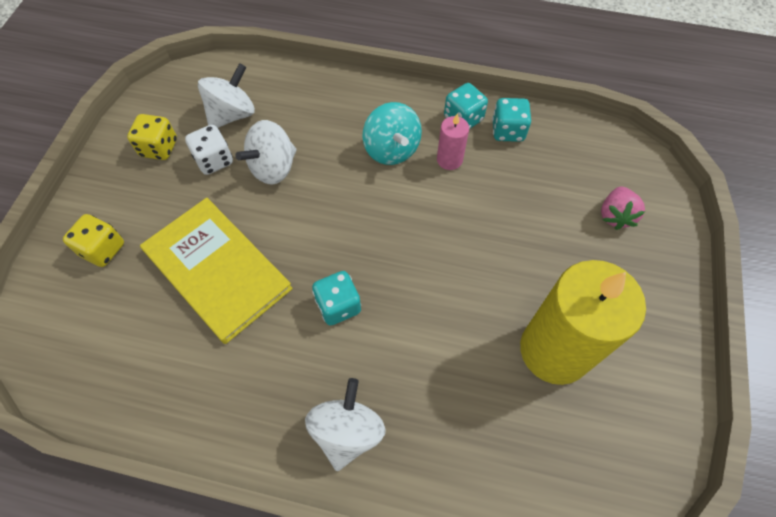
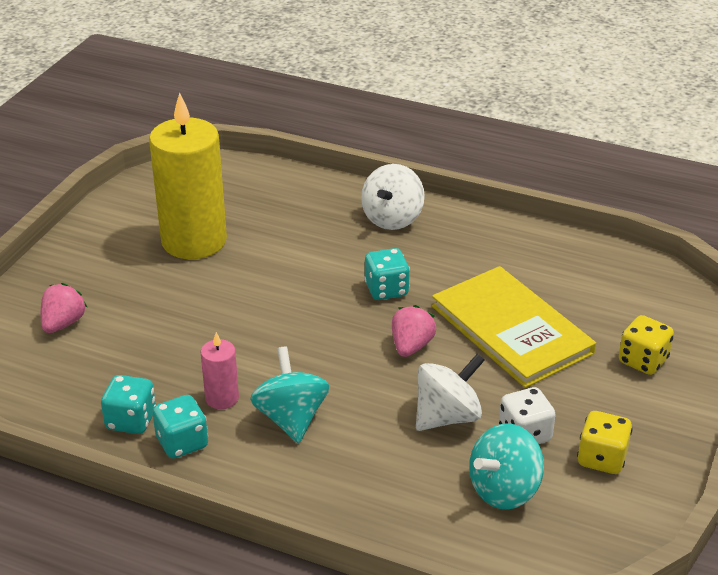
camera: 170 degrees left, 25 degrees down
(232, 115) = (504, 490): white spinning top -> turquoise spinning top
(307, 235) = (411, 346): none -> pink strawberry

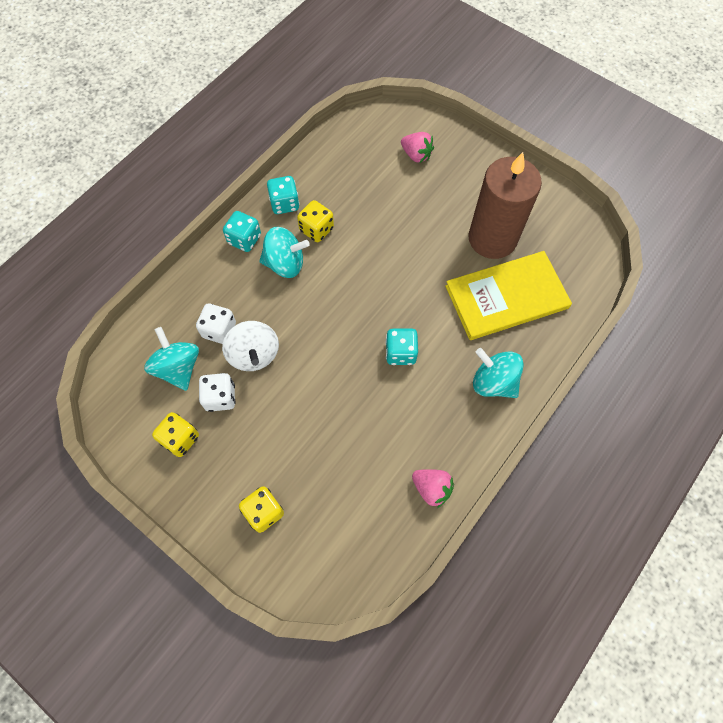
camera: 105 degrees right, 30 degrees up
(131, 420) = (312, 181): turquoise dice -> turquoise dice (244, 239)
(194, 241) = (492, 238): yellow candle -> brown candle
(222, 398) = (316, 229): pink candle -> yellow dice
(392, 219) = (493, 382): white spinning top -> turquoise spinning top
(411, 346) = (331, 352): pink strawberry -> pink strawberry (431, 488)
(426, 461) = (219, 330): none -> white dice
(511, 329) = (329, 427): yellow book -> yellow book (506, 297)

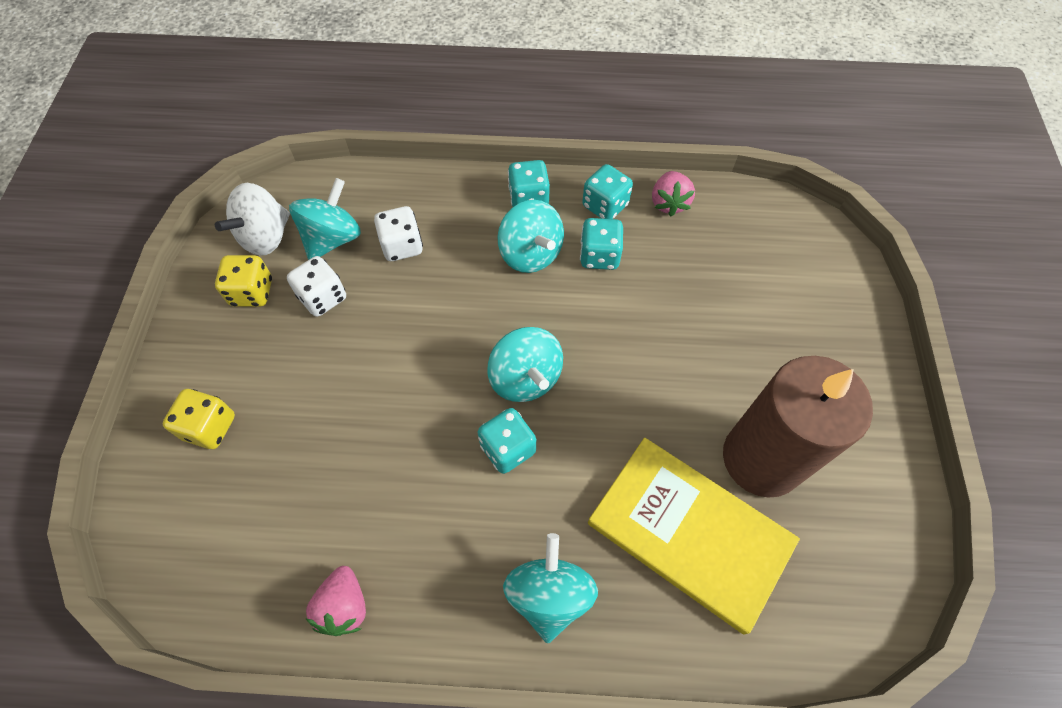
camera: 55 degrees right, 5 degrees down
(254, 354) = (396, 296): white spinning top -> white spinning top (266, 237)
(316, 229) = (599, 256): yellow dice -> turquoise dice
(365, 317) = (525, 378): none -> turquoise spinning top
(416, 155) = (796, 293): pink strawberry -> pink strawberry (669, 203)

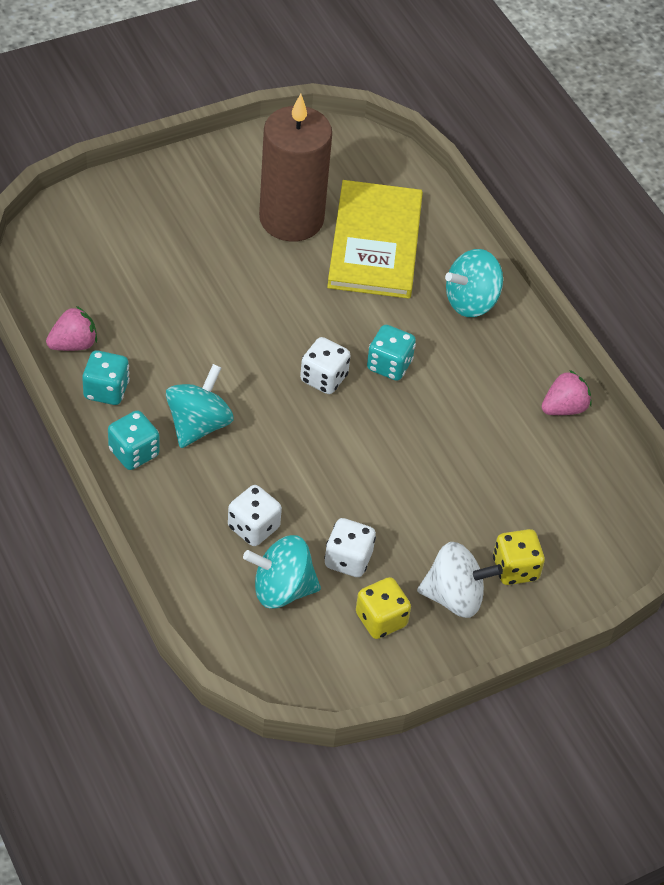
camera: 125 degrees left, 10 degrees down
(266, 237) = (317, 648): white spinning top -> white spinning top (454, 596)
(525, 378) = (324, 378): turquoise spinning top -> white dice
(599, 256) = (168, 374): turquoise dice -> none

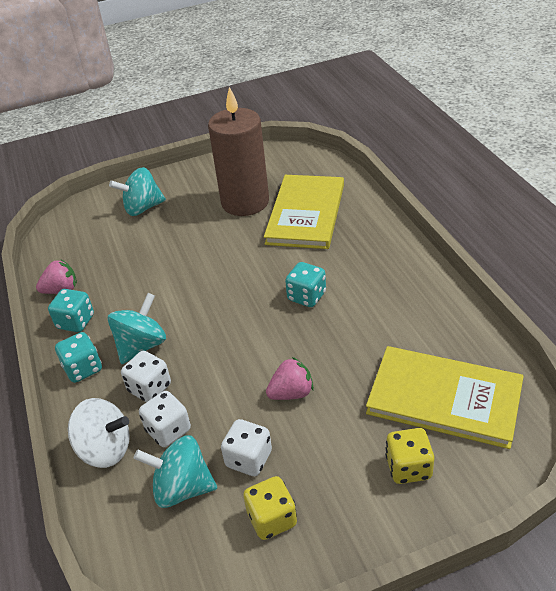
camera: 15 degrees right, 10 degrees down
(324, 378) = (251, 308): white dice -> white dice (150, 388)
(454, 596) = (347, 495): white spinning top -> white spinning top (105, 449)
(471, 301) = (378, 249): turquoise spinning top -> turquoise spinning top (142, 208)
(551, 495) = (444, 398): none -> yellow book
(564, 408) = (455, 324): pink strawberry -> pink strawberry (291, 393)

